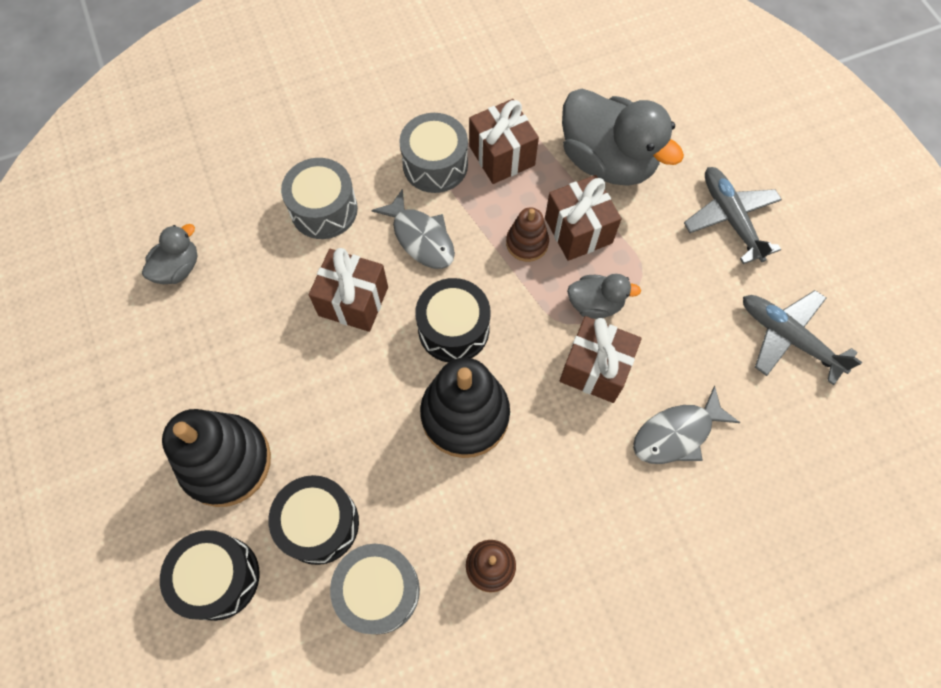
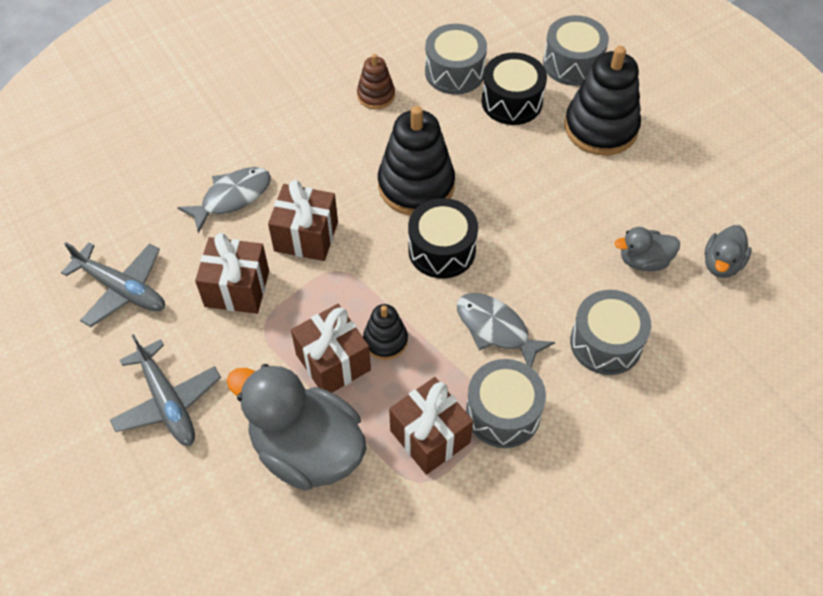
camera: 170 degrees right, 10 degrees down
(219, 577) = (572, 63): black drum -> grey drum
(353, 301) = (543, 259): brown gift -> brown gift (237, 288)
(527, 243) = (385, 340): brown stacking toy -> black stacking toy
(595, 304) = (310, 291): grey duck -> grey duck (643, 261)

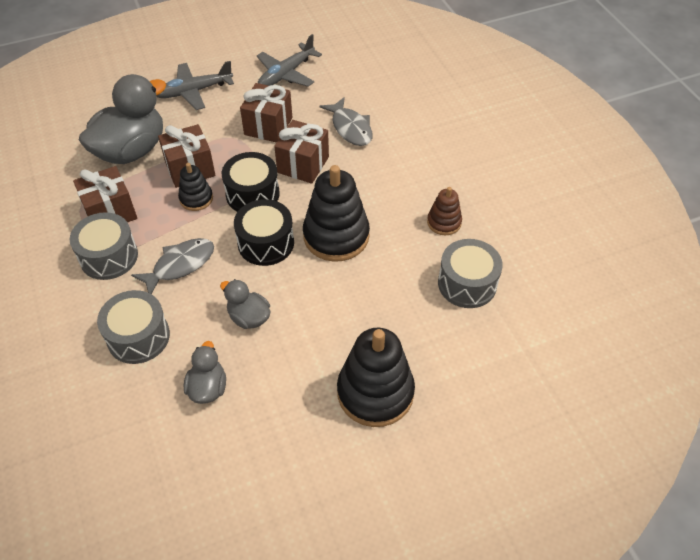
camera: 100 degrees right, 5 degrees down
(512, 101) = (422, 323): black drum -> black drum (252, 194)
(572, 63) = (469, 388): grey drum -> none
(721, 263) = (182, 455): grey duck -> grey duck (249, 317)

